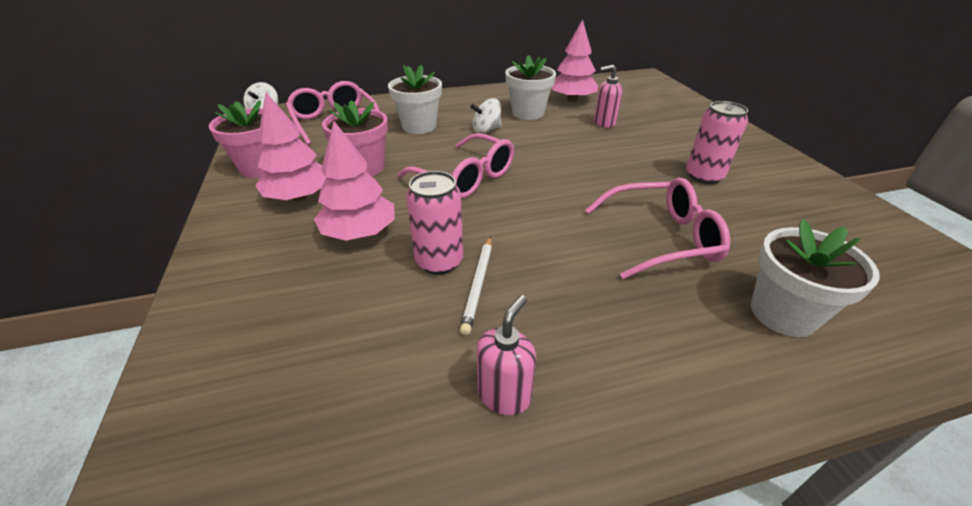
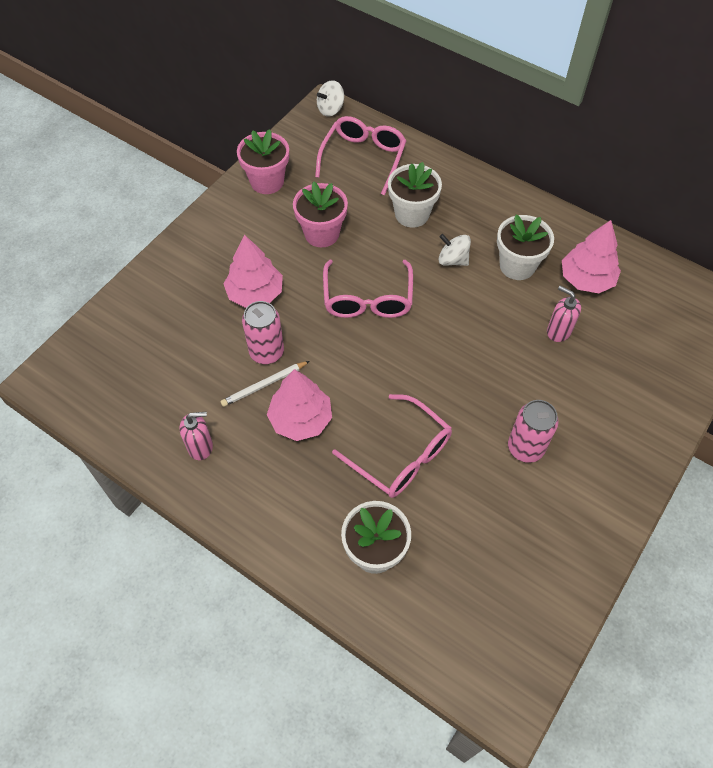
camera: 50 degrees right, 20 degrees up
(299, 197) = (258, 232): pink tree -> pink tree (300, 419)

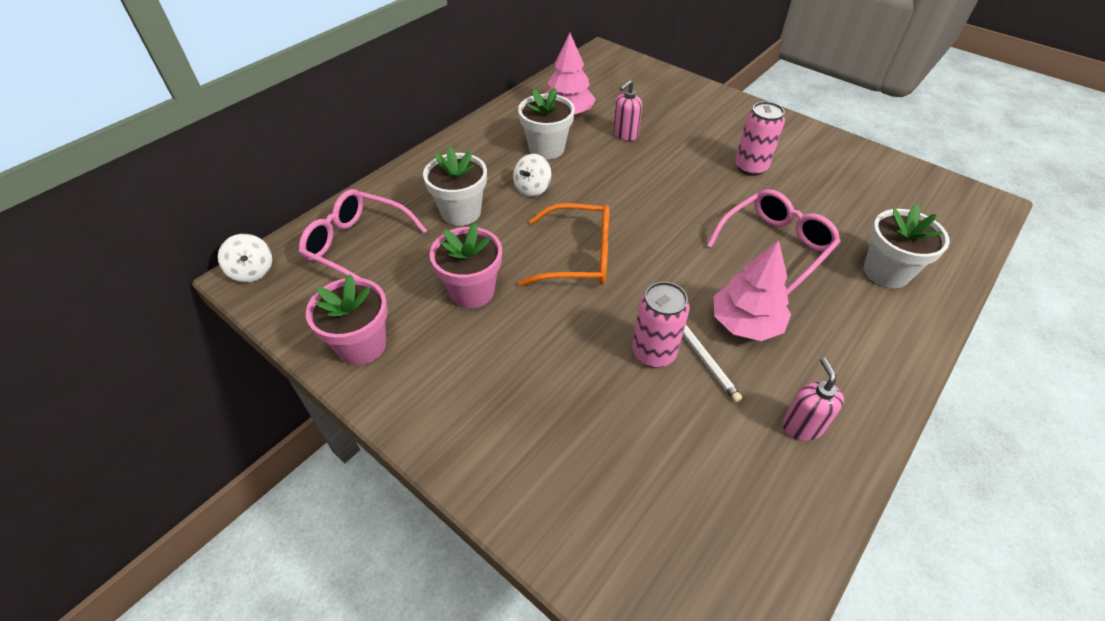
camera: 85 degrees left, 10 degrees down
(255, 293) = (560, 363): pink tree -> none
(367, 299) = (579, 256): pink glasses -> orange glasses

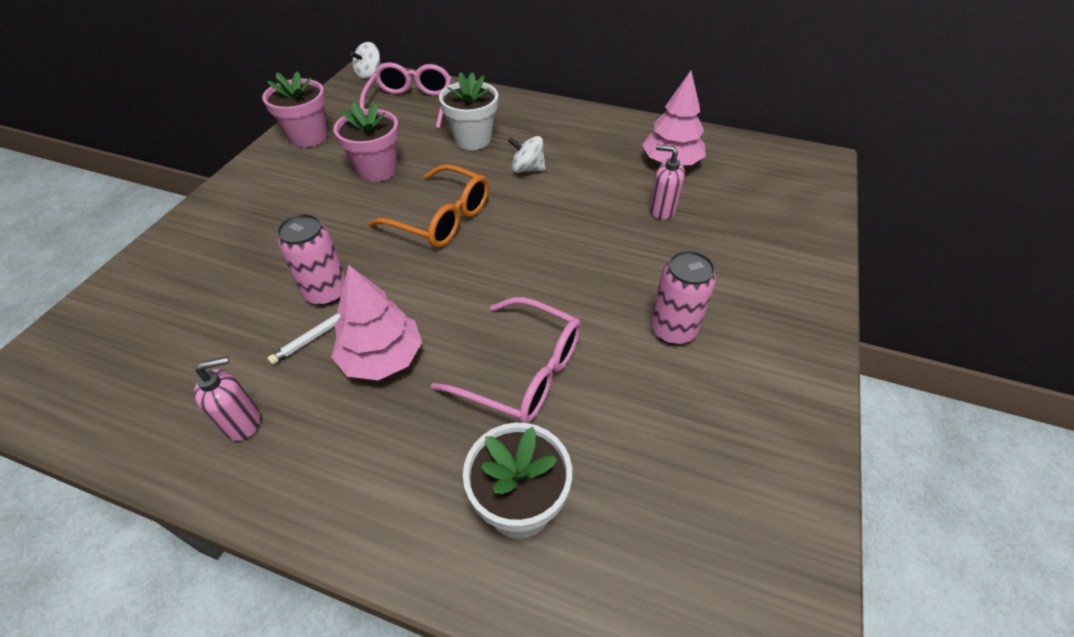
camera: 70 degrees right, 0 degrees up
(546, 148) = (596, 163): white flower pot -> none
(579, 256) = (442, 218): orange glasses -> orange glasses turned 45 degrees counterclockwise

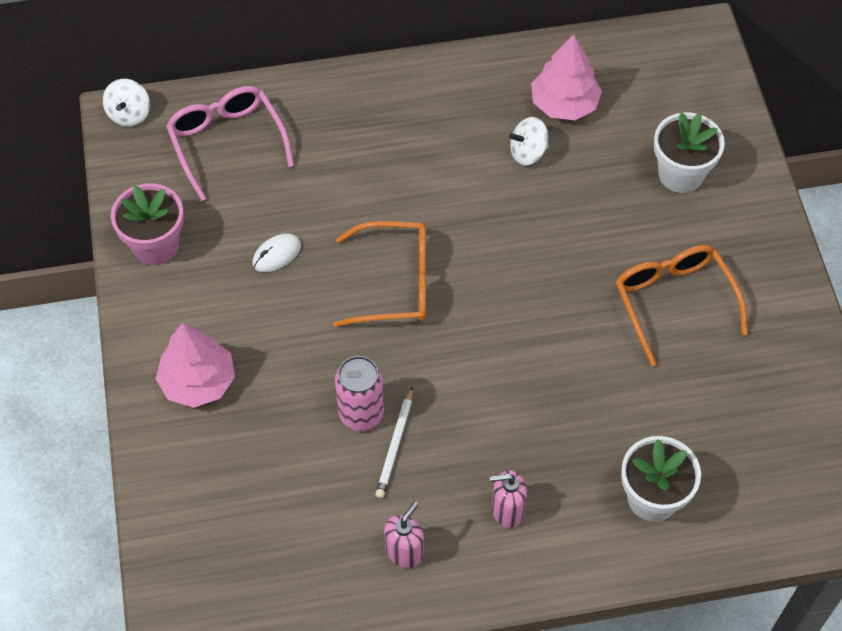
camera: 30 degrees left, 10 degrees up
(377, 170) = (276, 254): pink flower pot -> white mouse
(382, 358) = (464, 446): pink tree -> pink tree (198, 381)
(473, 139) = (341, 164): white flower pot -> white flower pot (680, 174)
(523, 372) = (584, 399): pink glasses -> none
(527, 169) = (430, 180): white spinning top -> white spinning top (528, 152)
(662, 210) = (591, 173): pink soap dispenser -> pink soap dispenser (507, 510)
(672, 330) = (673, 301): pink can -> orange glasses

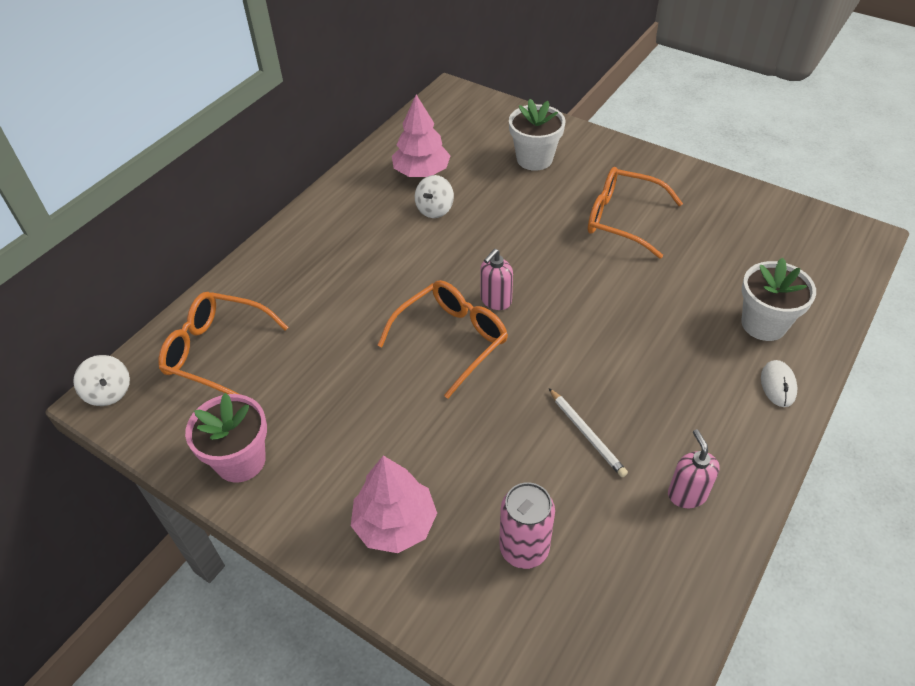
camera: 45 degrees left, 10 degrees down
(227, 142) = (216, 351): pink glasses -> orange glasses
(276, 254) = (346, 390): white mouse -> white mouse (778, 385)
(361, 413) = (538, 435): pink can -> pink can (524, 548)
(507, 510) = (704, 407): pink soap dispenser -> pink soap dispenser (495, 300)

